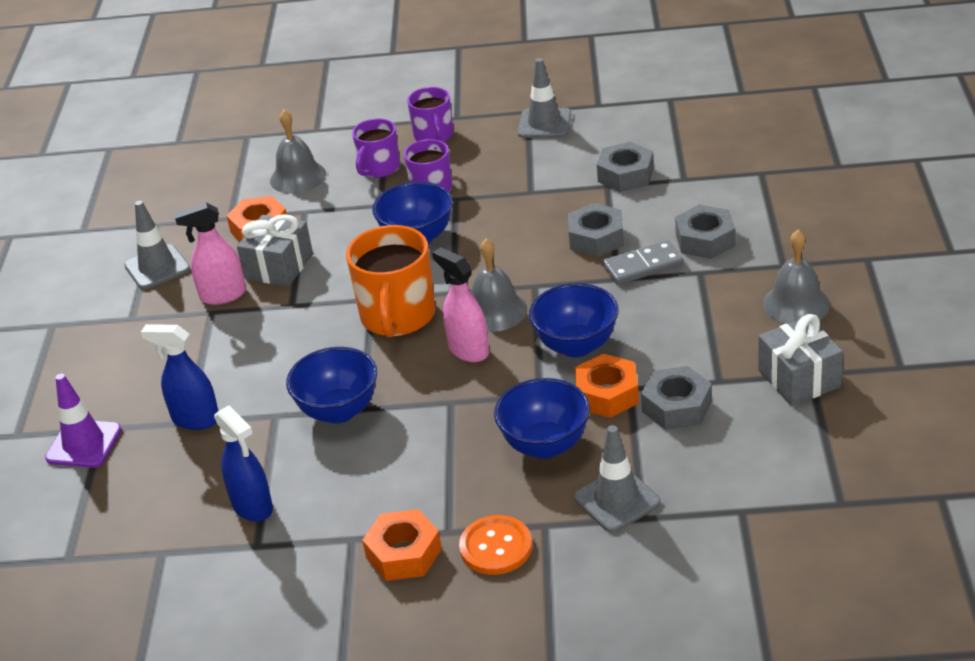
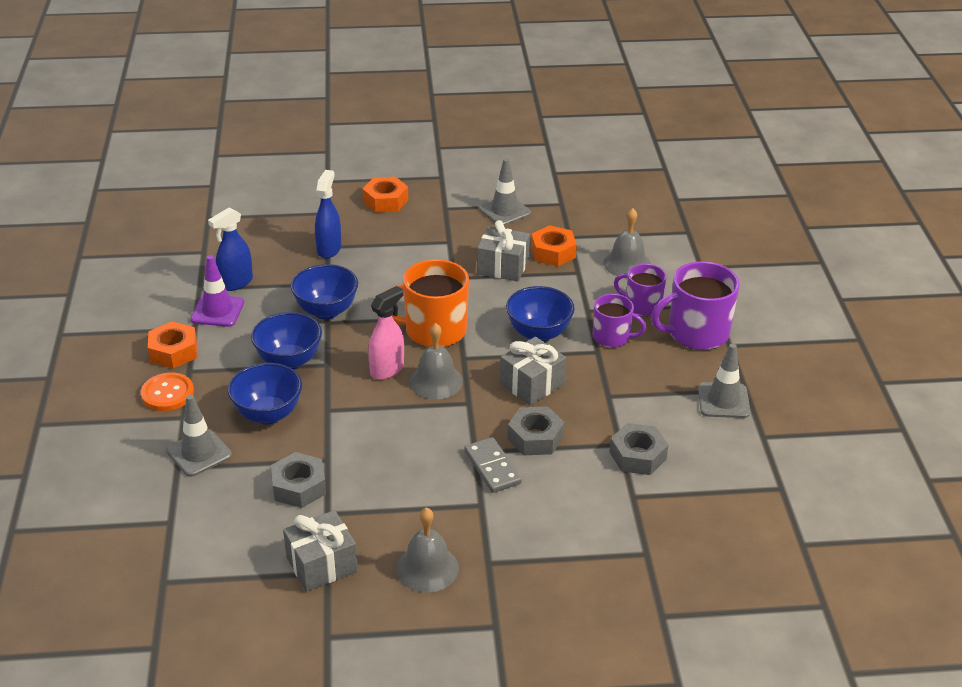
camera: 80 degrees right, 0 degrees up
(84, 444) = (313, 208): purple traffic cone -> purple traffic cone (217, 311)
(222, 295) = (468, 244): pink spray bottle -> none
(434, 136) = (696, 333): purple mug -> purple mug, size x1.64
(507, 241) = (532, 384): none -> grey gift
(576, 346) = (385, 428): blue bowl -> blue bowl (289, 361)
(607, 394) = (321, 446): orange nut -> orange nut (385, 201)
(705, 240) = (530, 509): grey nut -> none

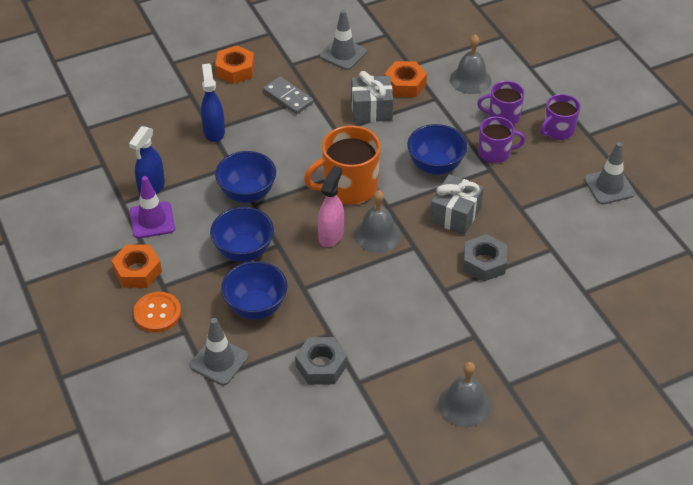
camera: 20 degrees left, 10 degrees up
(322, 564) = (380, 429): grey gift -> none
(492, 467) = (465, 300): grey domino -> grey domino (288, 97)
(637, 456) = (570, 255): grey nut -> none
(696, 333) = (558, 130): purple mug -> purple mug, size x0.61

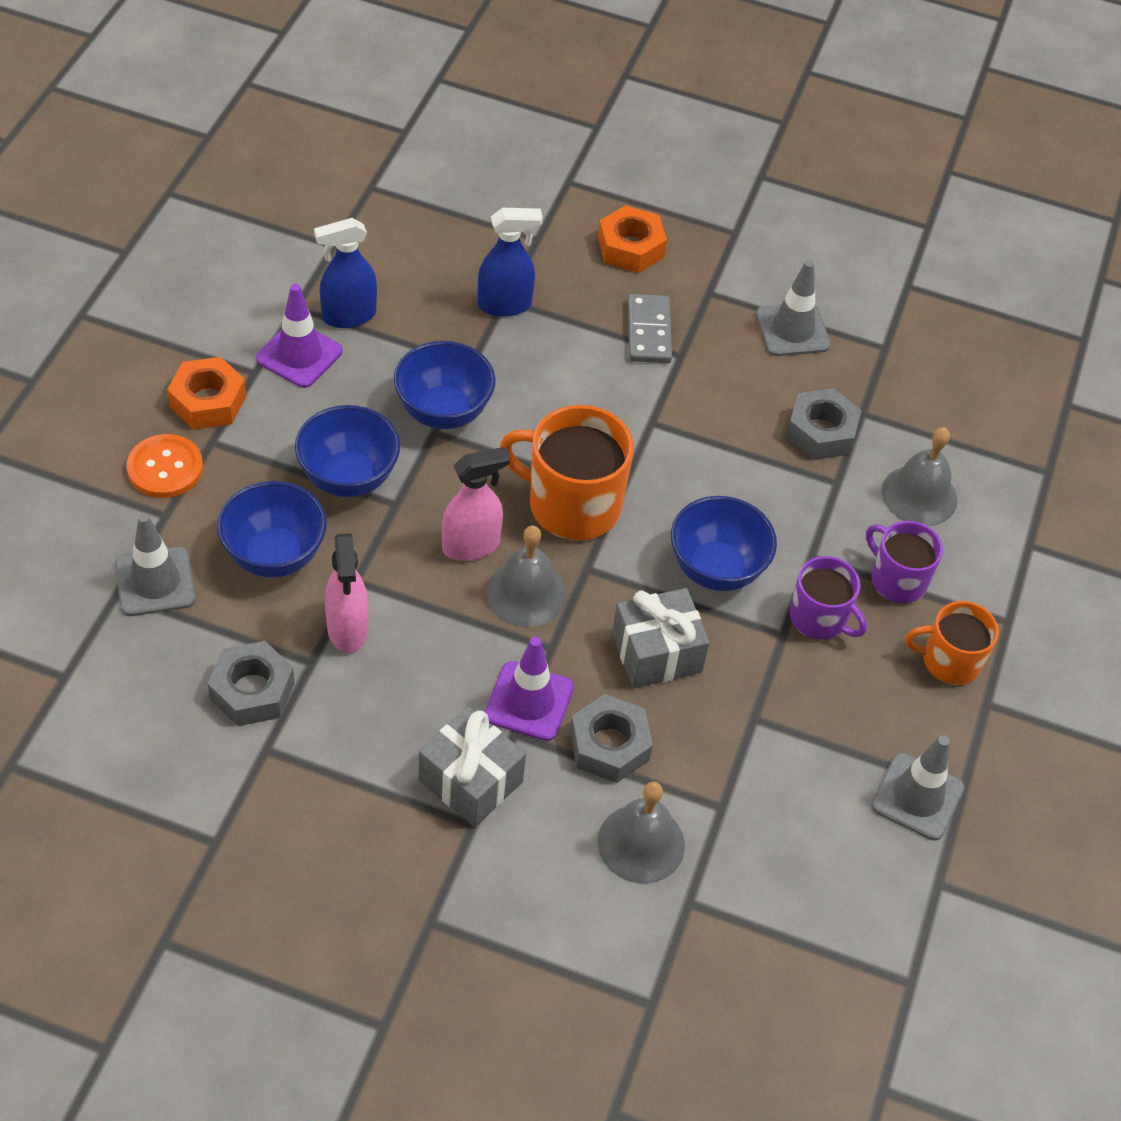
camera: 40 degrees right, 5 degrees up
(214, 131) = (505, 305): blue spray bottle -> blue spray bottle turned 45 degrees clockwise
(326, 309) = (347, 629): none -> pink spray bottle
(371, 109) = (732, 430): grey gift -> grey gift (470, 781)
(405, 84) = (821, 432): orange nut -> grey nut
(433, 273) = (529, 701): none -> purple traffic cone
(464, 404) = (346, 894): grey bell -> grey bell (641, 843)
(558, 130) = (949, 661): purple mug -> orange mug

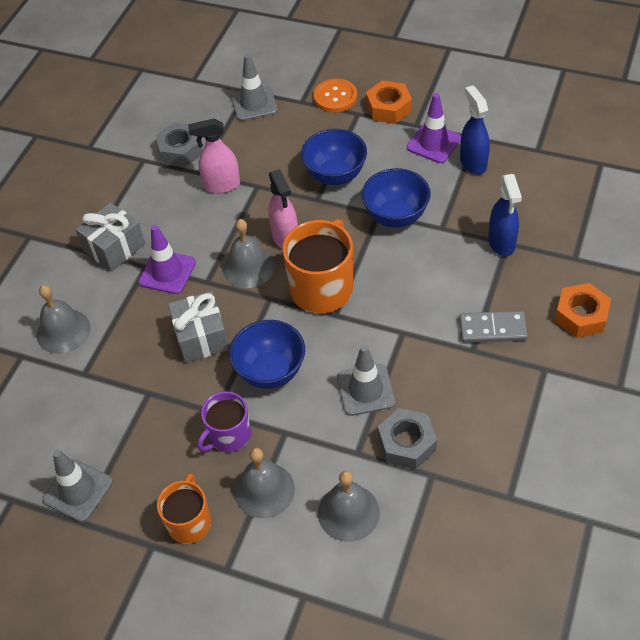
camera: 100 degrees right, 0 degrees up
(274, 555) = (274, 149): blue bowl -> none
(609, 745) = (133, 313): grey nut -> none
(792, 330) = (514, 426): grey traffic cone -> grey traffic cone (365, 390)
(897, 580) = (264, 490): purple mug -> grey bell

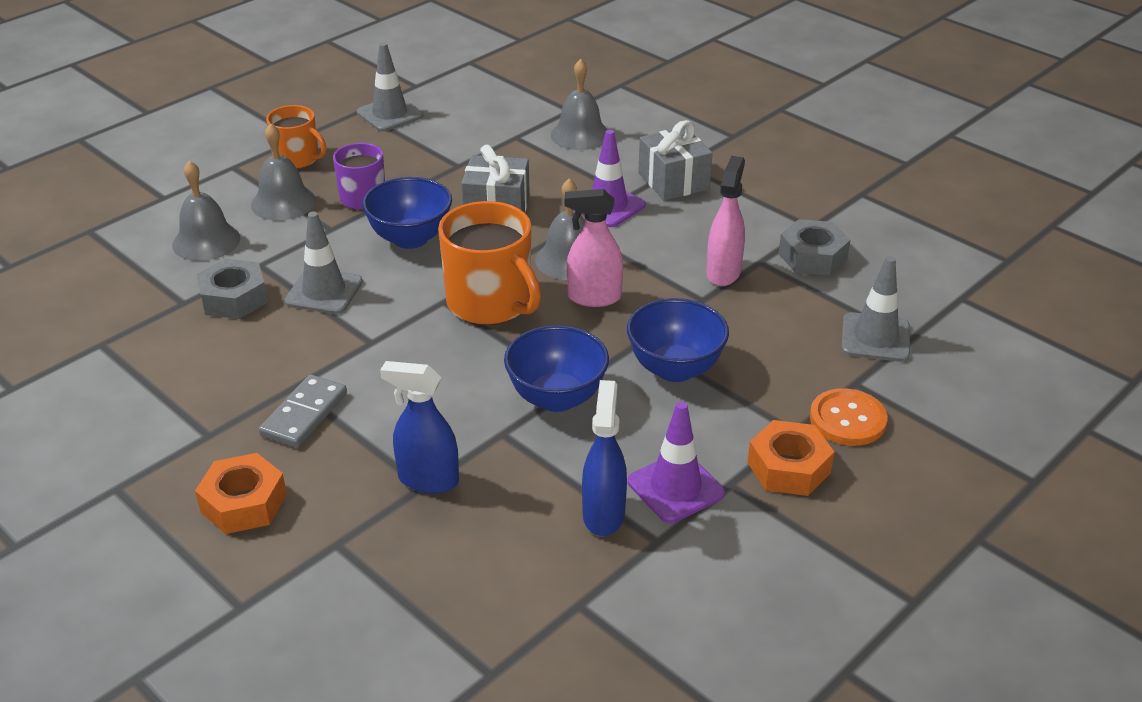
camera: 110 degrees right, 15 degrees down
(473, 163) = (603, 514): blue spray bottle -> blue spray bottle turned 90 degrees counterclockwise

